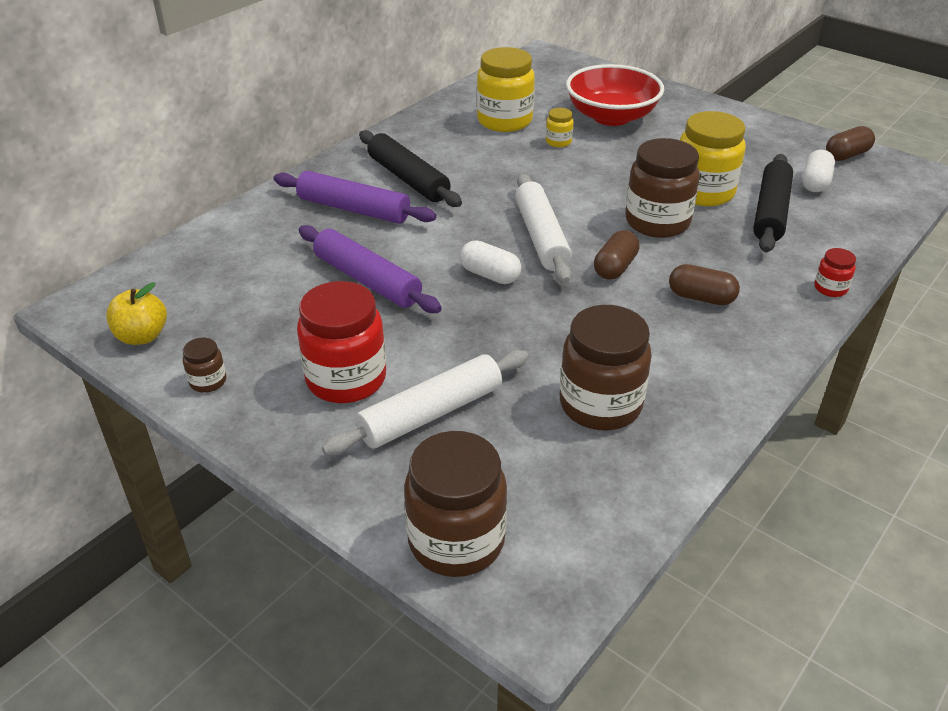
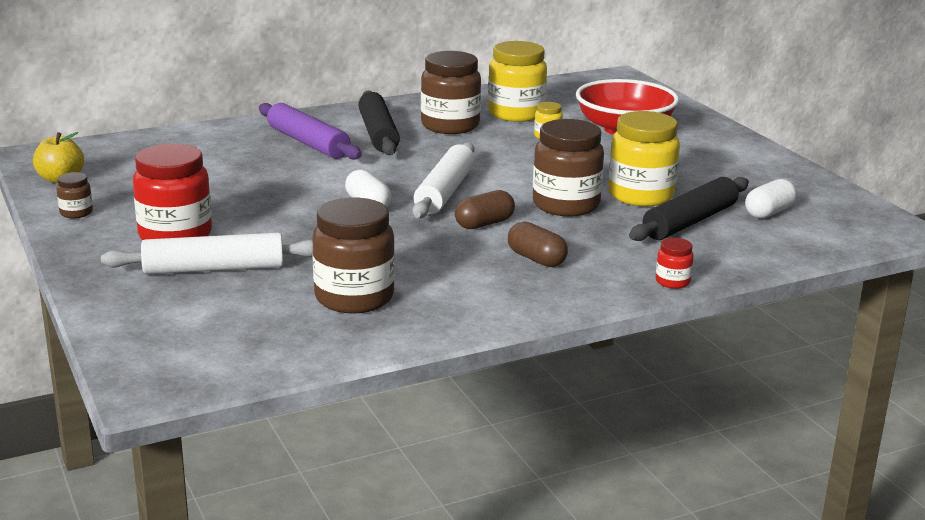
camera: 25 degrees right, 15 degrees down
(367, 280) = (263, 185): purple rolling pin -> none
(456, 541) = (143, 337): brown jar -> brown jar (450, 126)
(846, 155) = (835, 201): brown capsule -> none

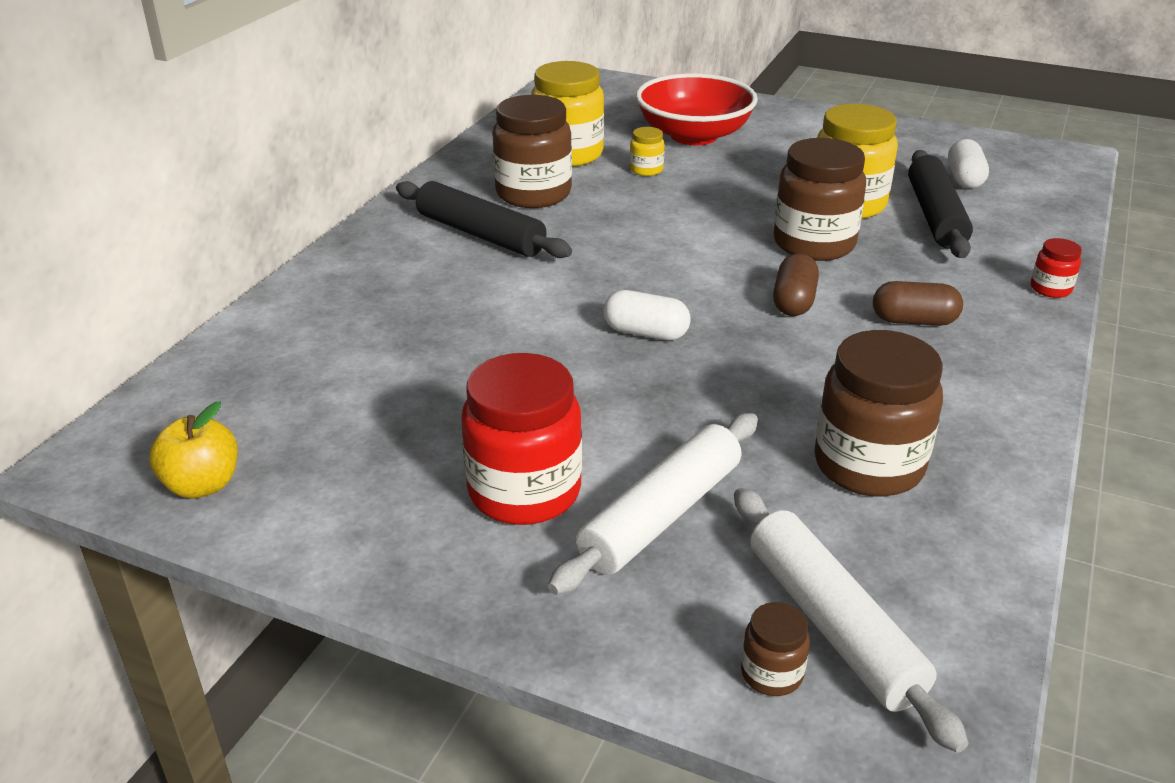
camera: 40 degrees left, 10 degrees up
(76, 213) = (329, 529): brown jar -> brown jar (771, 674)
(308, 143) = (427, 279): purple rolling pin -> none
(445, 192) = (685, 279): white rolling pin -> white rolling pin (833, 624)

